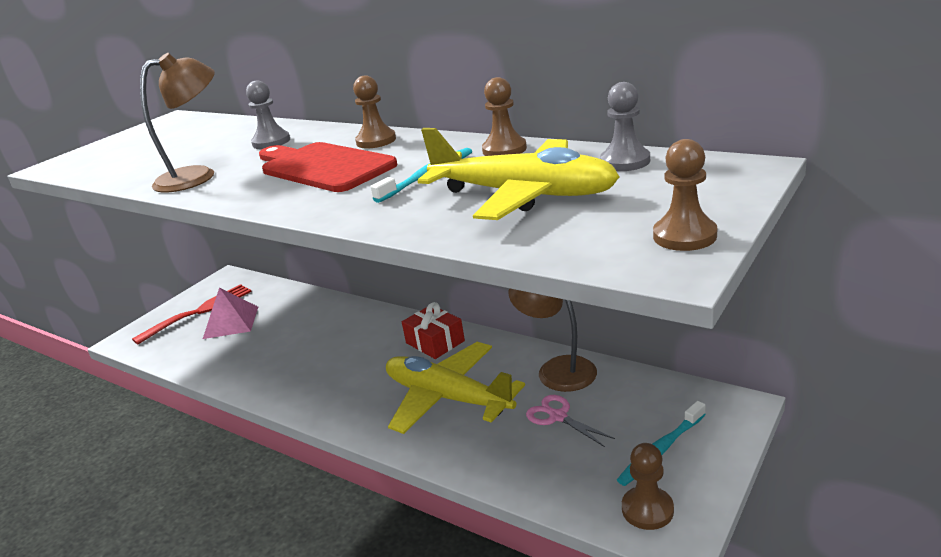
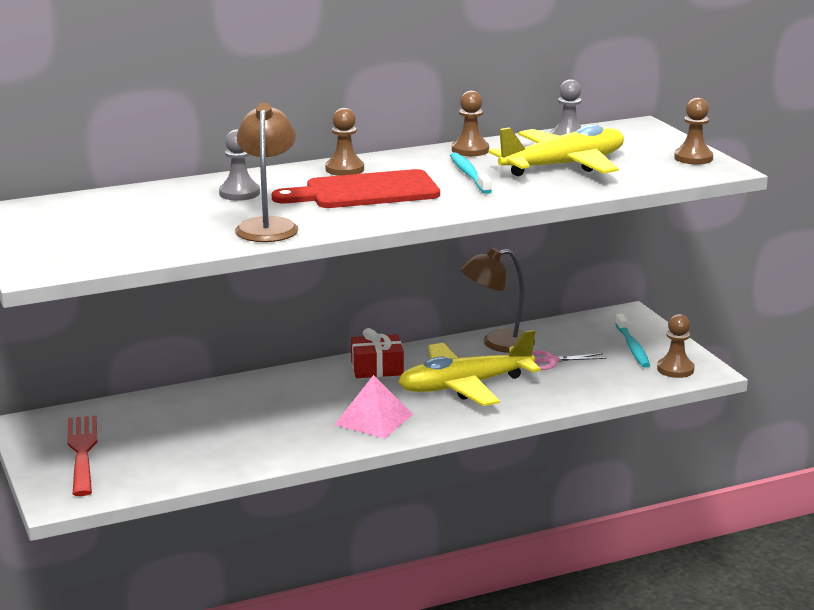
camera: 60 degrees left, 5 degrees down
(231, 322) = (146, 440): pink pyramid -> pink pyramid (373, 419)

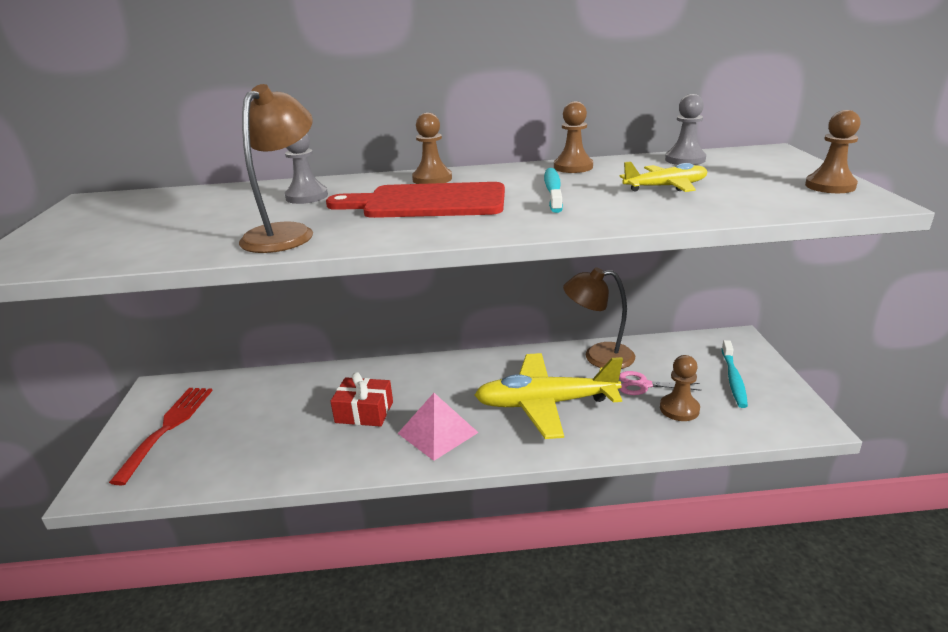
camera: 20 degrees right, 5 degrees up
(377, 368) = (475, 370): red gift -> red gift (364, 412)
(564, 166) = (666, 187): yellow plane -> yellow plane, size x0.53
(675, 369) = (776, 415): brown pawn -> brown pawn (679, 409)

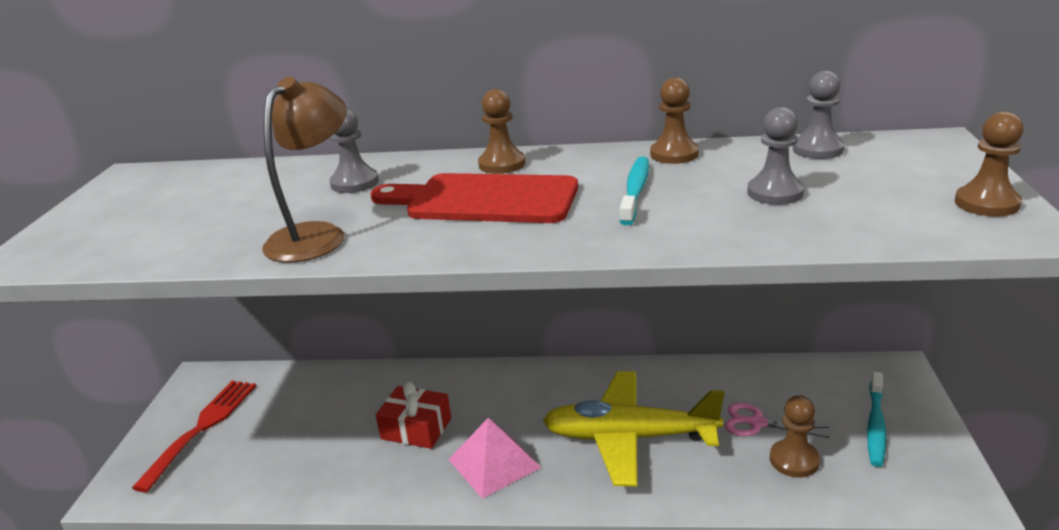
camera: 10 degrees right, 0 degrees up
(598, 356) = (709, 379): brown lamp -> none
(666, 187) = (775, 193): yellow plane -> grey pawn

